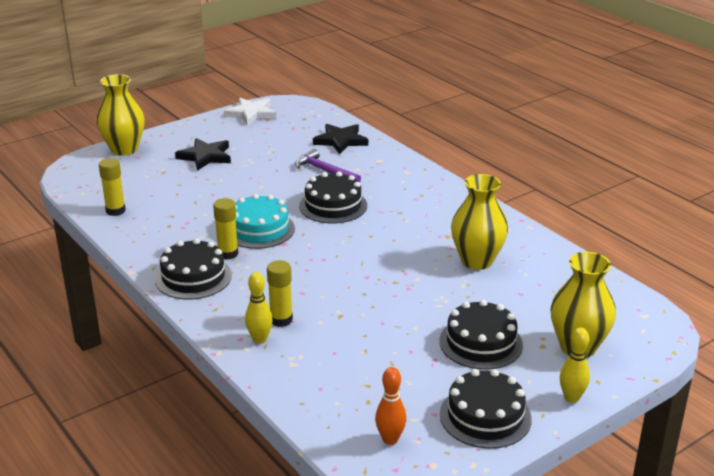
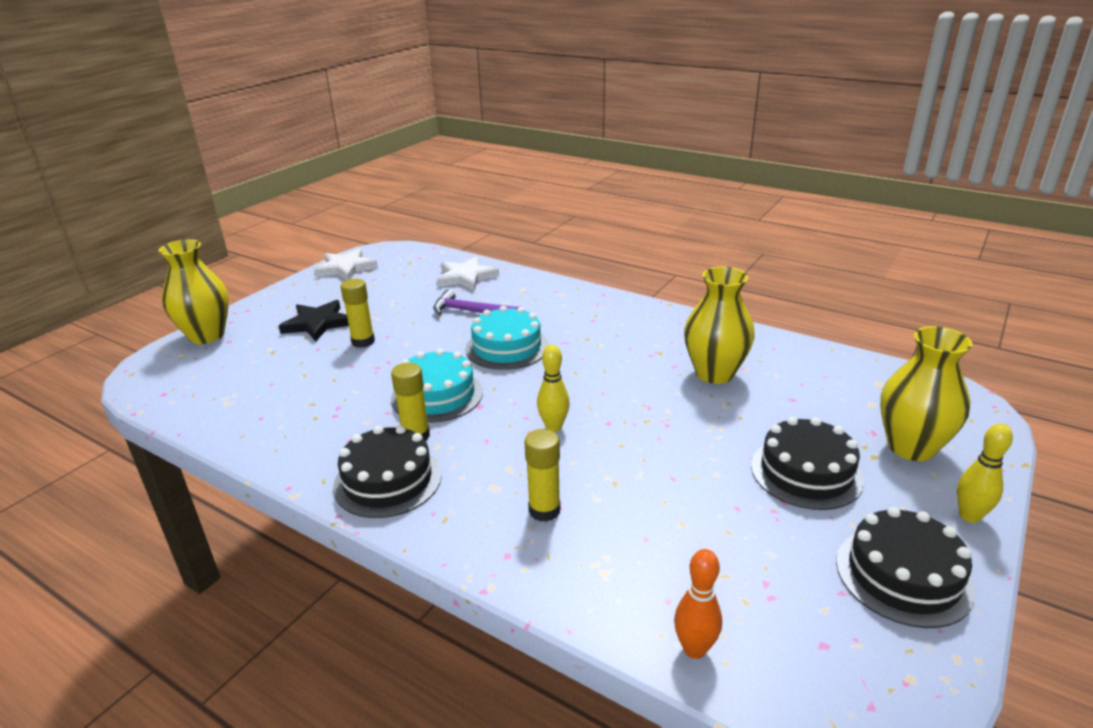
camera: 20 degrees left, 0 degrees up
(115, 211) = (230, 414): yellow glue stick -> yellow glue stick (363, 341)
(260, 339) = (535, 548): yellow bowling pin -> yellow bowling pin (553, 427)
(333, 205) = (507, 347): black cake -> turquoise cake
(341, 141) = (466, 277): black star -> white star
(390, 439) = (823, 655): orange bowling pin -> orange bowling pin (694, 649)

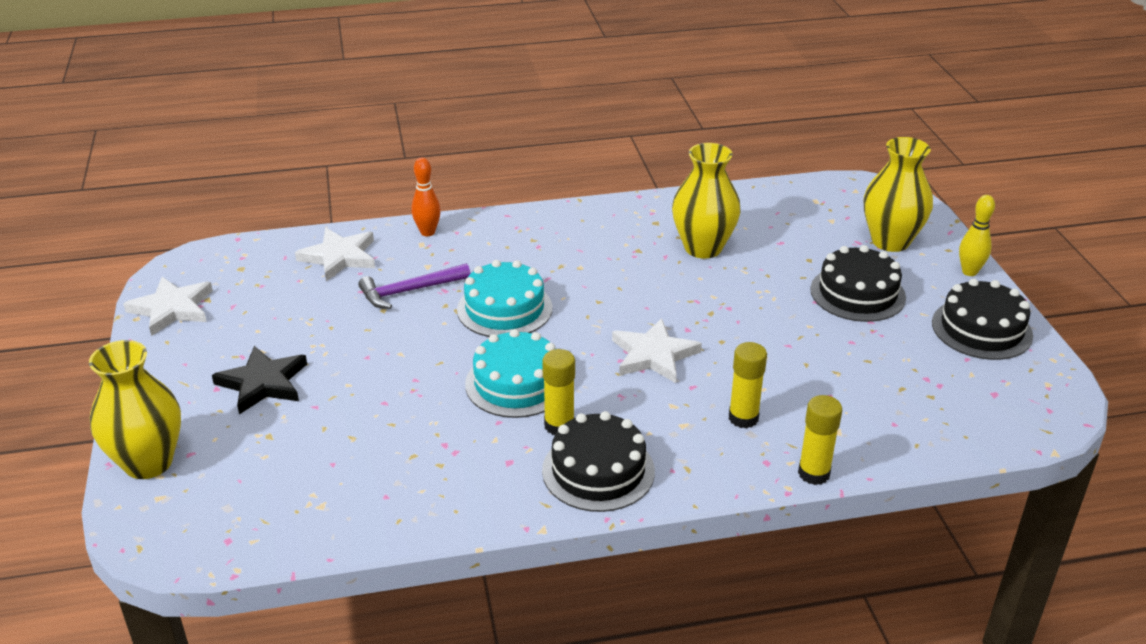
camera: 45 degrees left, 5 degrees up
(363, 341) = (352, 374): yellow glue stick -> yellow glue stick (814, 473)
(553, 427) = (653, 355): yellow bowling pin -> white star
(694, 649) = (943, 440): orange bowling pin -> orange bowling pin (427, 232)

